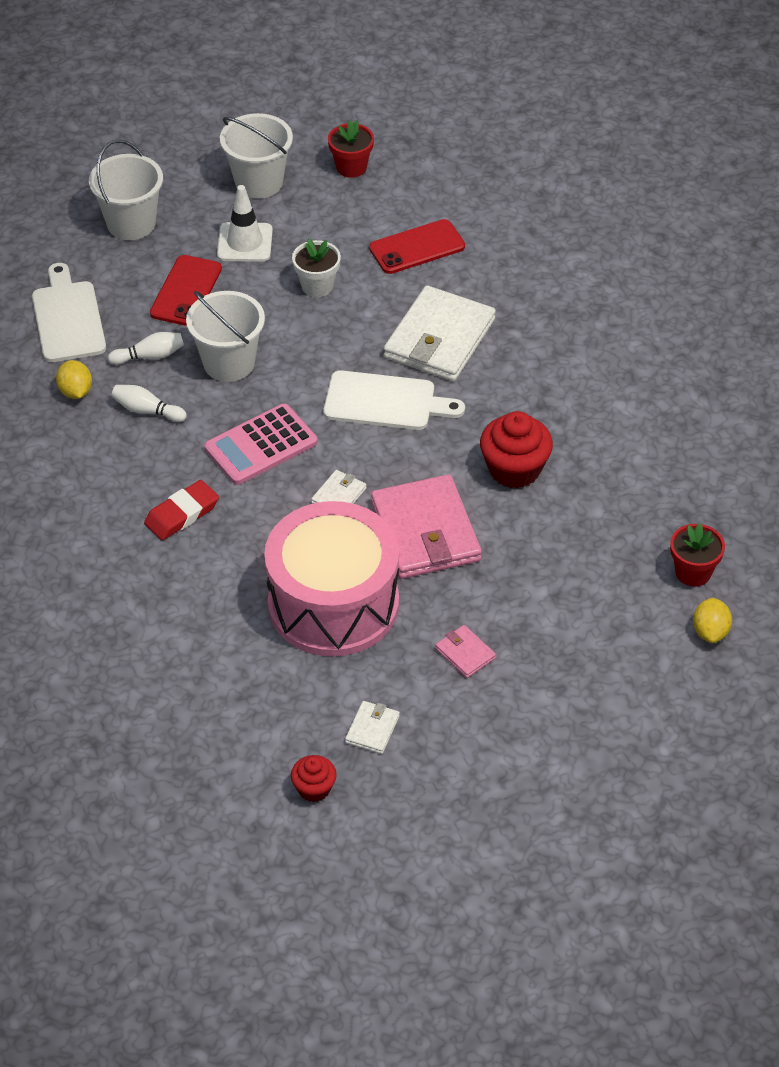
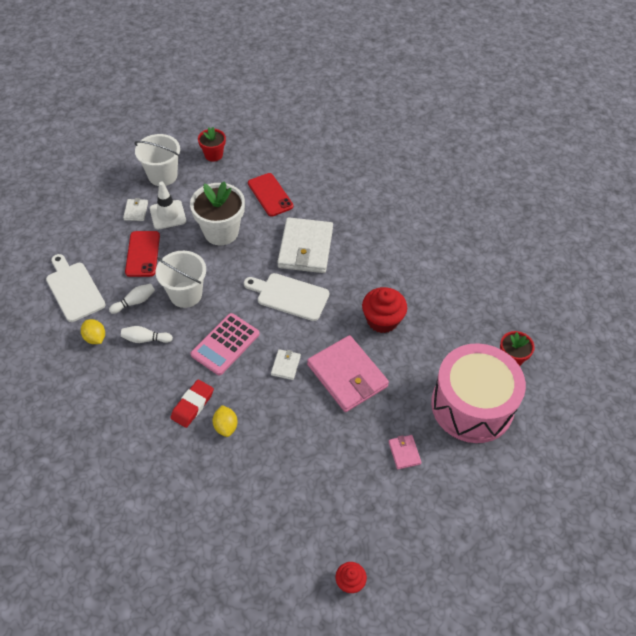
camera: 20 degrees left, 5 degrees up
(131, 223) = (94, 218): white bucket -> none
(317, 286) = (221, 232): white flower pot -> white flower pot, size x1.78
(333, 603) = (310, 441): pink drum -> pink drum (472, 405)
(372, 729) = (369, 525): white wallet -> white wallet (136, 211)
(385, 402) = (289, 296): white cutting board -> white cutting board turned 150 degrees counterclockwise
(417, 247) = (270, 195): red phone -> red phone turned 75 degrees counterclockwise
(465, 653) = (404, 453): pink wallet -> pink wallet turned 45 degrees clockwise
(710, 631) = (538, 395): yellow lemon -> yellow lemon (226, 426)

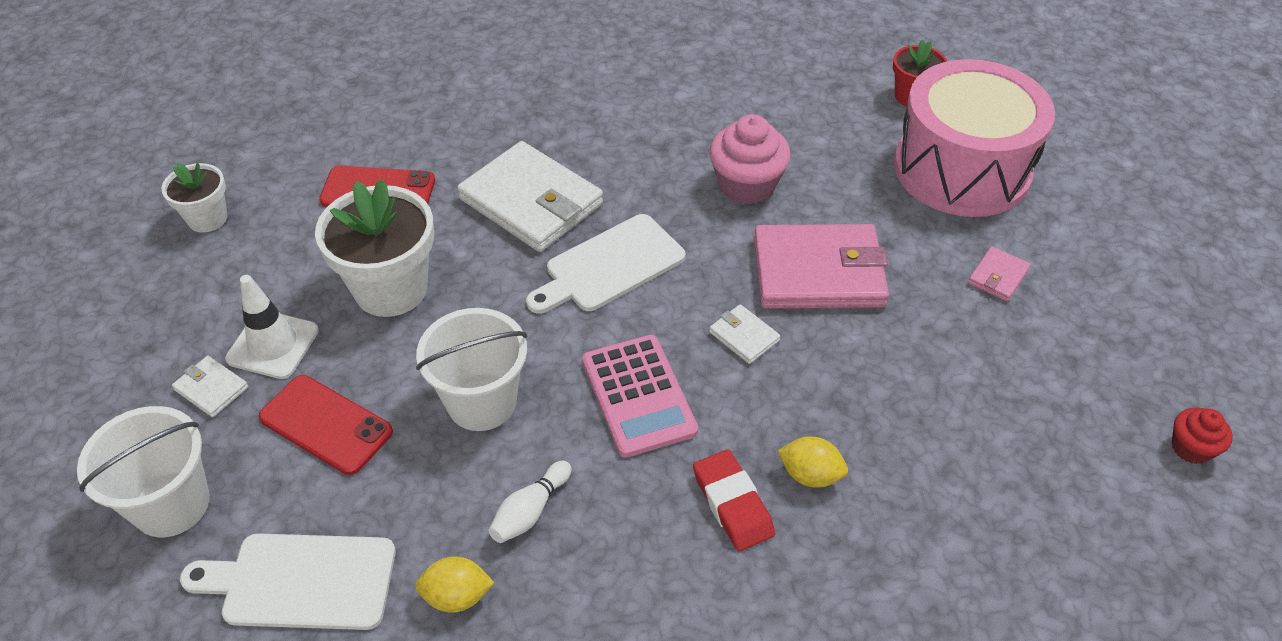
camera: 55 degrees left, 5 degrees down
(135, 302) = (428, 489): white bowling pin -> none
(162, 175) = (171, 310): white bucket -> white bucket (171, 504)
(213, 155) = (207, 218): red flower pot -> white flower pot
(382, 320) = (746, 185): red cupcake -> pink cupcake
(404, 453) = (998, 276): pink wallet -> pink wallet turned 75 degrees counterclockwise

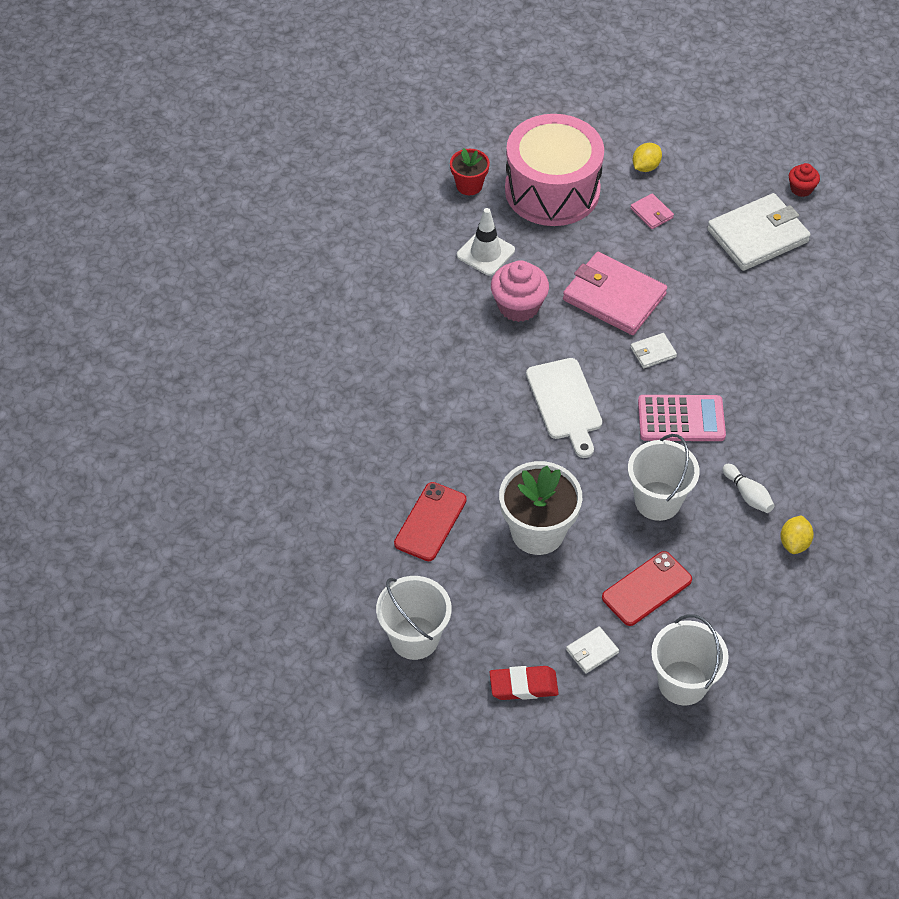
camera: 70 degrees left, 5 degrees up
(207, 218) = (414, 638): white flower pot -> white bucket
(273, 345) = (564, 610): white traffic cone -> white traffic cone (485, 253)
(301, 581) = (761, 618): white cutting board -> none
(531, 201) = (483, 431): white wallet -> white wallet (757, 236)
(732, 504) = (773, 398): red eraser -> red eraser (523, 685)
(810, 475) = (765, 356): yellow lemon -> yellow lemon (645, 167)
(818, 272) = (614, 297): pink wallet -> pink wallet turned 75 degrees counterclockwise

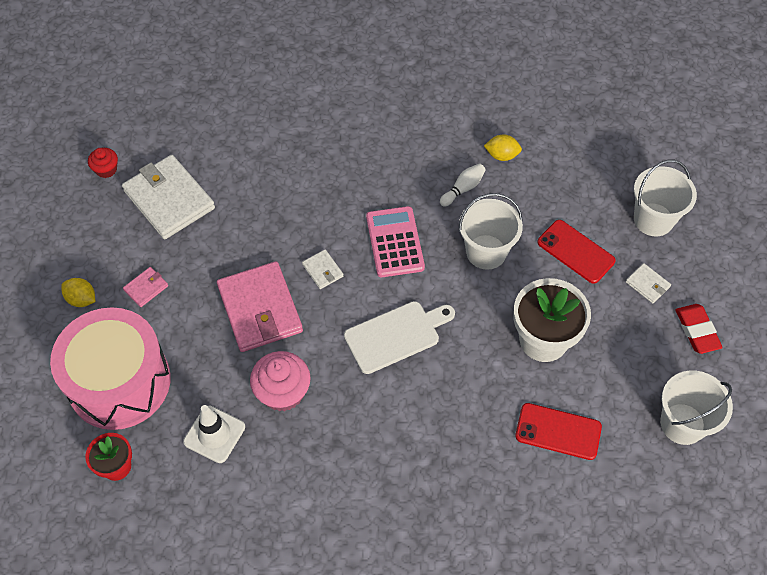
camera: 100 degrees left, 5 degrees up
(614, 297) = (260, 309): pink wallet -> pink wallet turned 45 degrees counterclockwise

